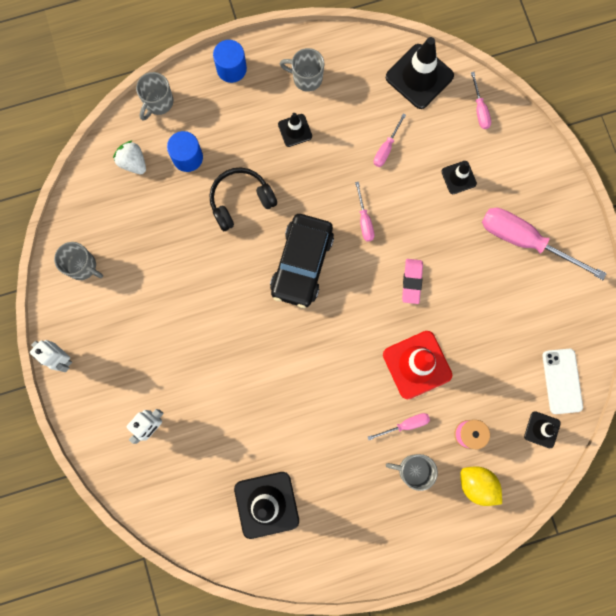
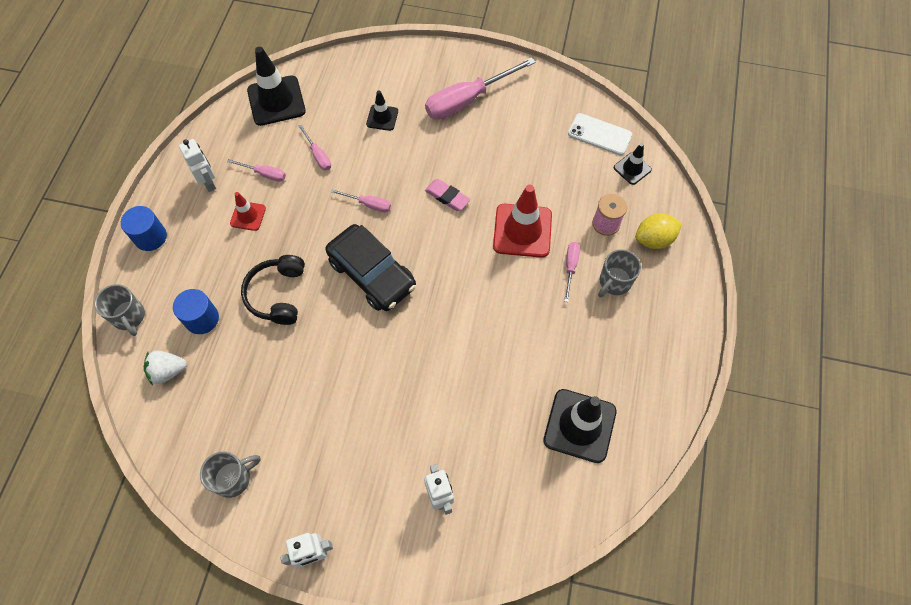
camera: 60 degrees left, 15 degrees down
(295, 130) = (248, 216): black traffic cone -> red traffic cone
(306, 78) = (208, 182): grey mug -> white robot
(480, 109) = (337, 75): pink screwdriver -> pink screwdriver (264, 174)

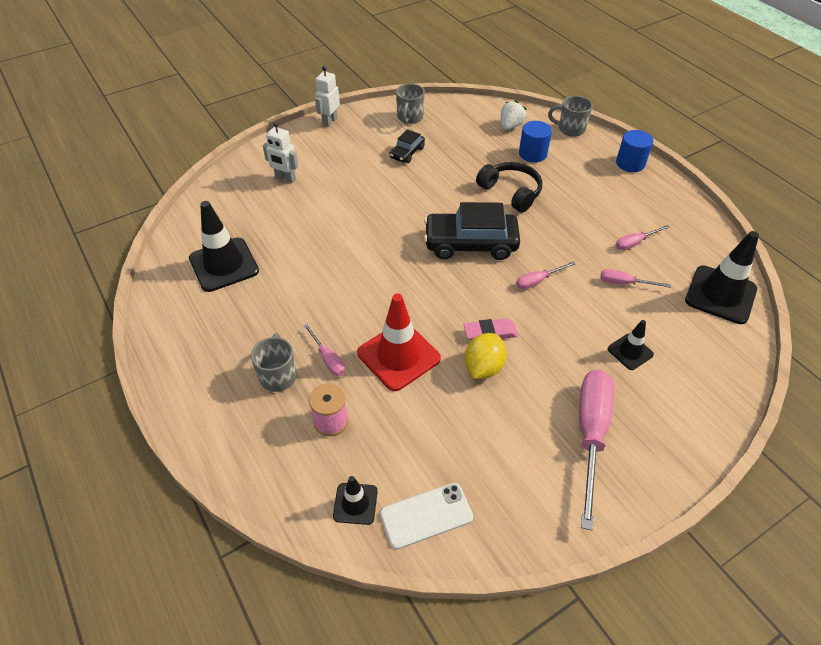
camera: 135 degrees right, 15 degrees down
(208, 182) = (656, 211): white robot -> none
(248, 216) = (599, 213): red traffic cone -> none
(298, 425) = (407, 153): none -> black car
(654, 239) = (271, 443): yellow lemon -> yellow lemon (483, 367)

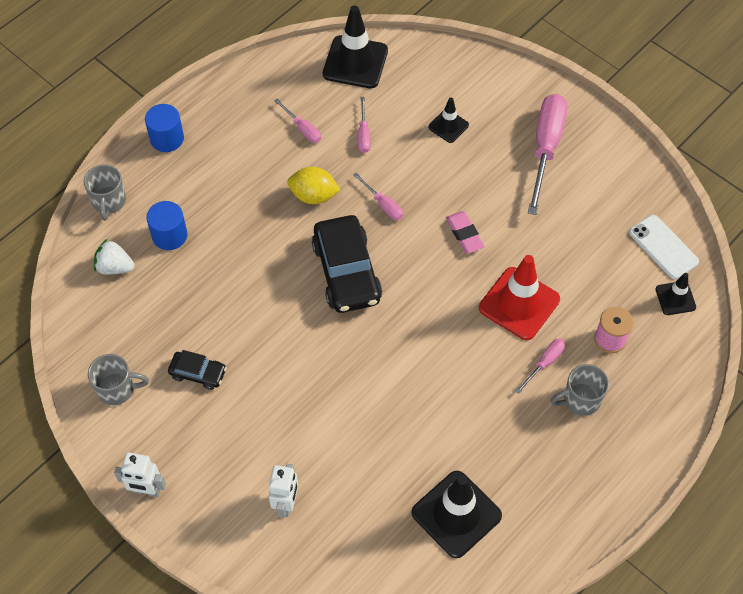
camera: 105 degrees left, 10 degrees up
(483, 367) = (506, 233): yellow lemon -> yellow lemon (313, 196)
(511, 192) = (249, 247): black headphones -> none
(590, 434) = (546, 148): pink screwdriver -> pink screwdriver turned 105 degrees clockwise

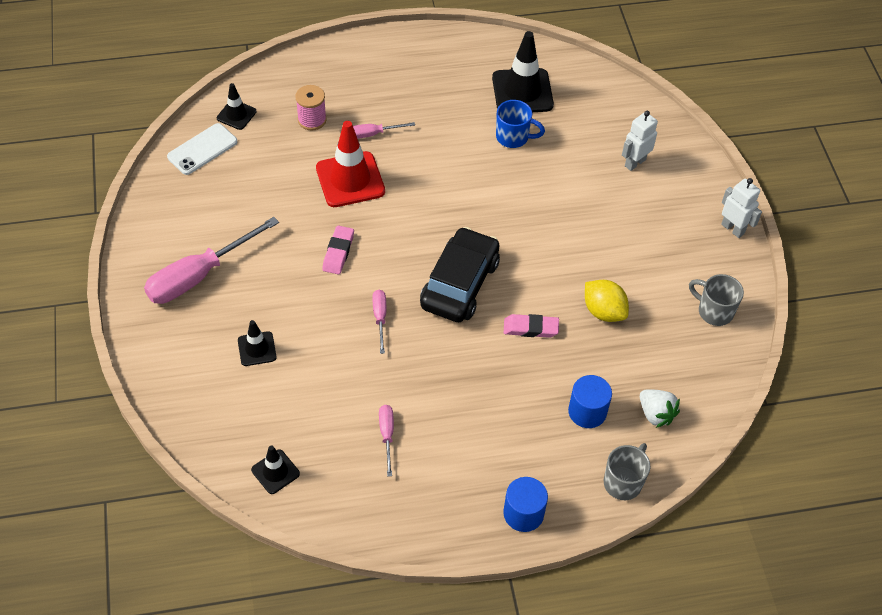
camera: 145 degrees left, 5 degrees down
(198, 373) = (640, 283): black car -> none
(261, 272) = (530, 328): none -> pink eraser
(313, 196) = (432, 364): yellow lemon -> yellow lemon (603, 311)
(355, 62) = (275, 472): black traffic cone -> black traffic cone, size x0.54
(363, 134) = (337, 391): pink screwdriver -> none
(420, 450) = (513, 137): none -> blue mug
(580, 400) = (374, 100): grey mug -> none
(663, 247) = (202, 149): white phone -> white phone turned 45 degrees clockwise

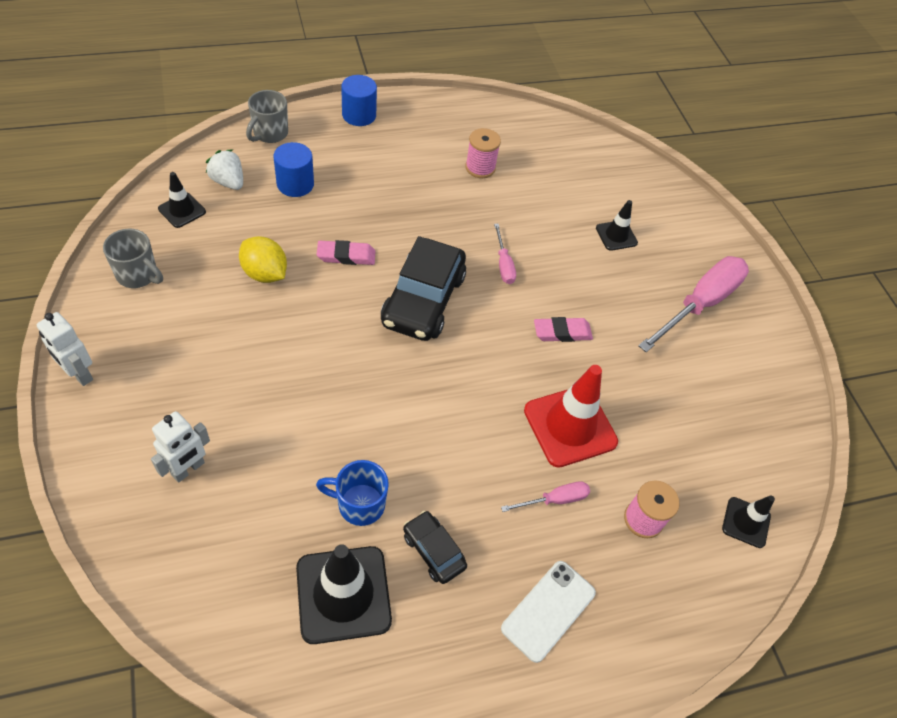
camera: 170 degrees right, 0 degrees up
(202, 149) = (765, 463): white phone -> white phone (548, 610)
(275, 472) = (568, 144): black traffic cone -> black traffic cone (182, 210)
(338, 252) = (562, 332): pink eraser -> pink eraser turned 75 degrees clockwise
(387, 435) = (480, 168): pink screwdriver -> pink spool
(463, 110) = (433, 551): none -> black car

